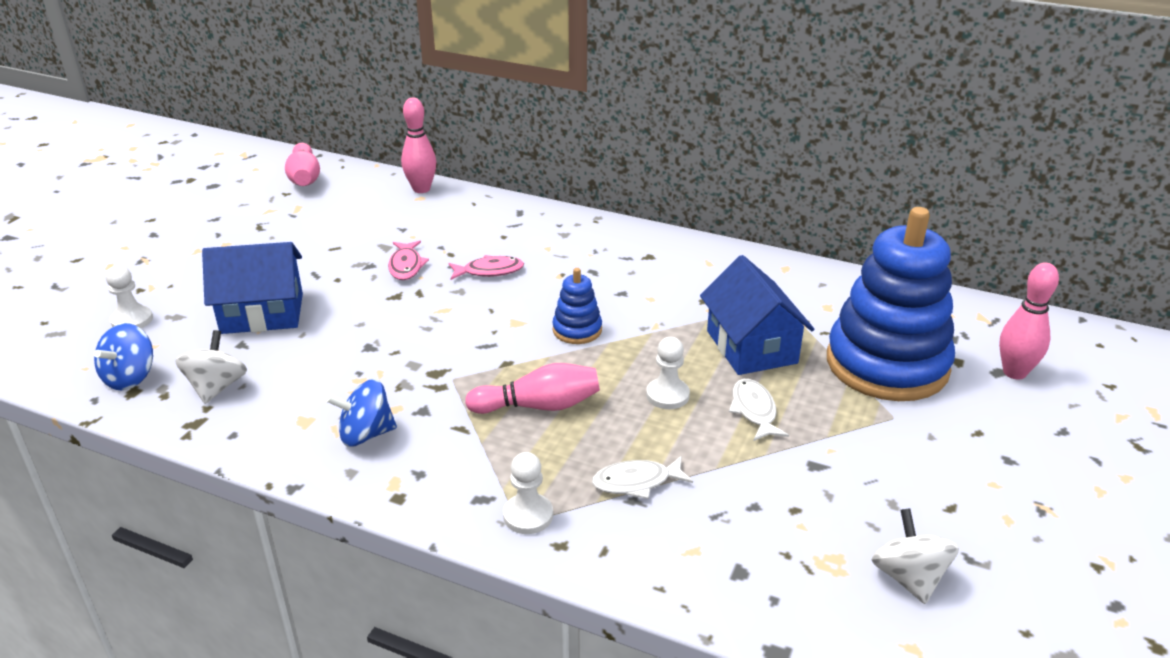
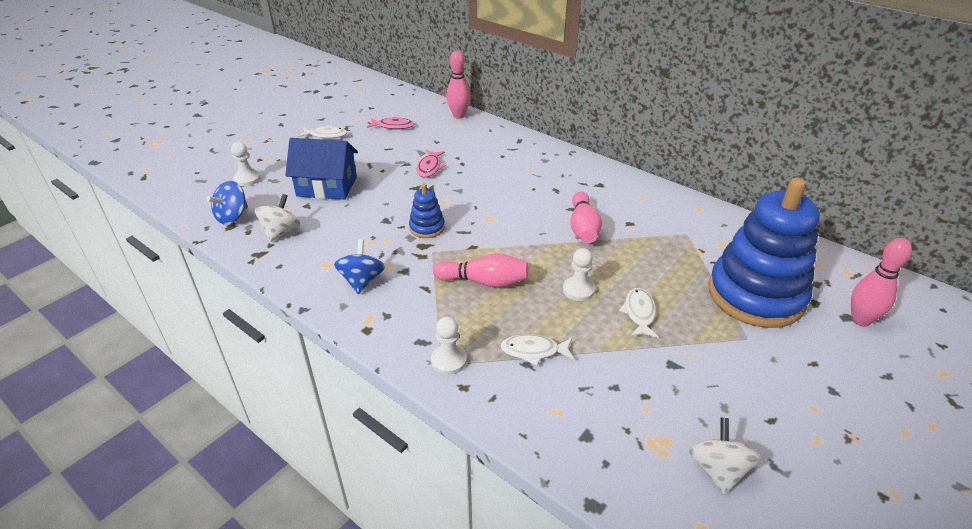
camera: 15 degrees right, 5 degrees up
(232, 241) = (326, 135): none -> white fish
(304, 177) = (386, 98): pink bowling pin -> pink bowling pin (583, 228)
(366, 434) = (362, 281): blue spinning top -> blue spinning top turned 90 degrees clockwise
(489, 271) = (484, 179): pink fish -> pink fish (393, 126)
(577, 330) = (530, 231): blue stacking toy -> blue stacking toy (427, 227)
(751, 347) = (653, 264): blue house -> none

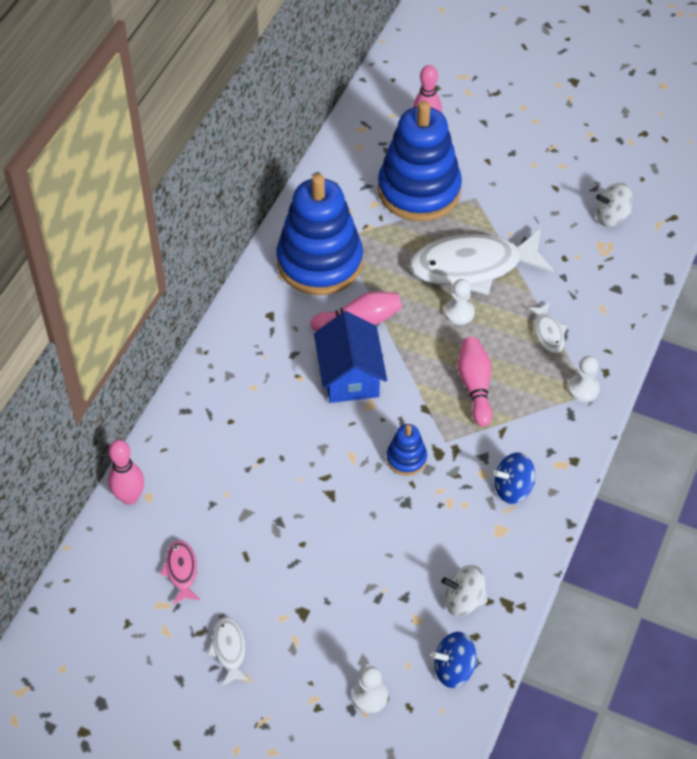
camera: 105 degrees left, 15 degrees up
(232, 216) = (454, 669): blue spinning top -> blue spinning top turned 150 degrees clockwise
(327, 186) = (358, 592): blue house -> blue house (350, 375)
(430, 167) = (281, 492): pink fish -> none
(639, 313) = (473, 267): white fish -> white fish, size x2.31
(656, 217) = (320, 262): none -> blue stacking toy

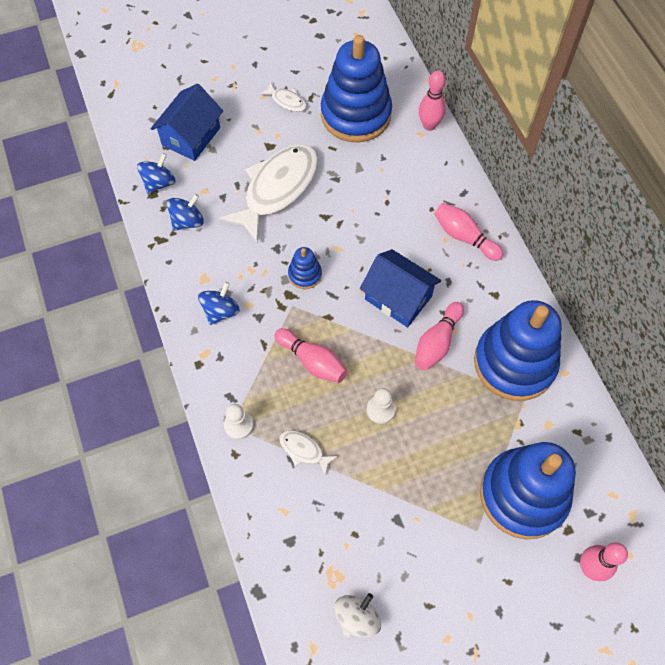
camera: 135 degrees right, 10 degrees up
(181, 571) = (356, 114): pink fish -> blue stacking toy
(235, 375) = (464, 237): none -> pink bowling pin
(370, 696) = (191, 136): white pawn -> blue house
(463, 600) = (187, 221): white spinning top -> blue spinning top
(473, 267) = (411, 459): white fish -> white fish (277, 189)

